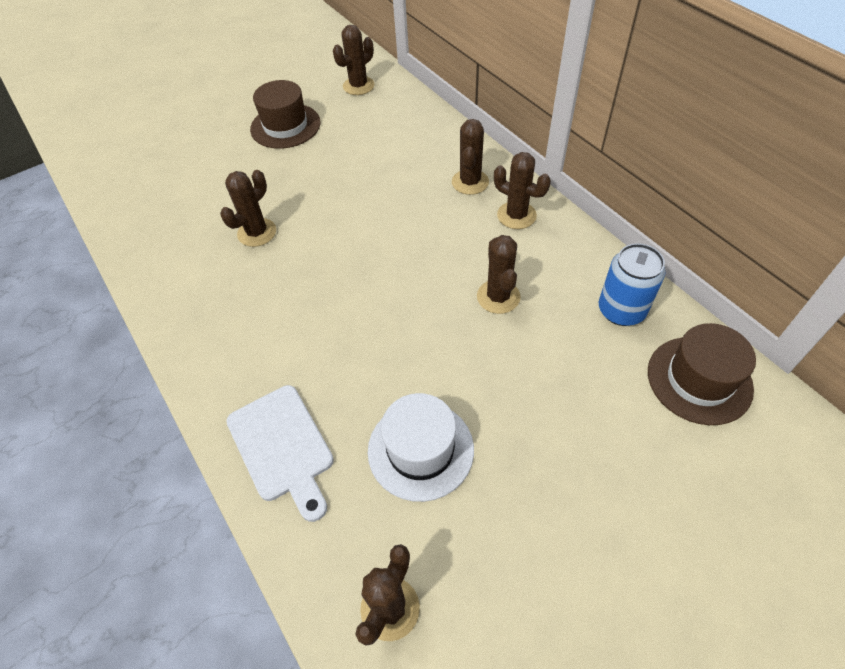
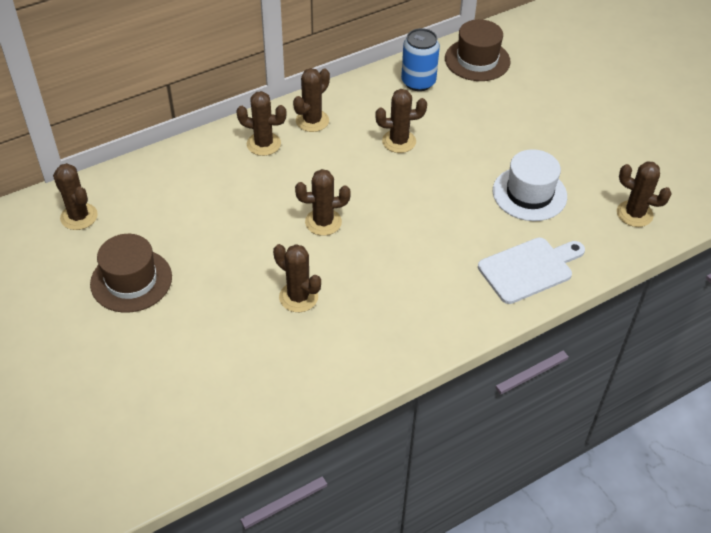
camera: 90 degrees left, 5 degrees down
(358, 240) = (323, 222): none -> brown cactus

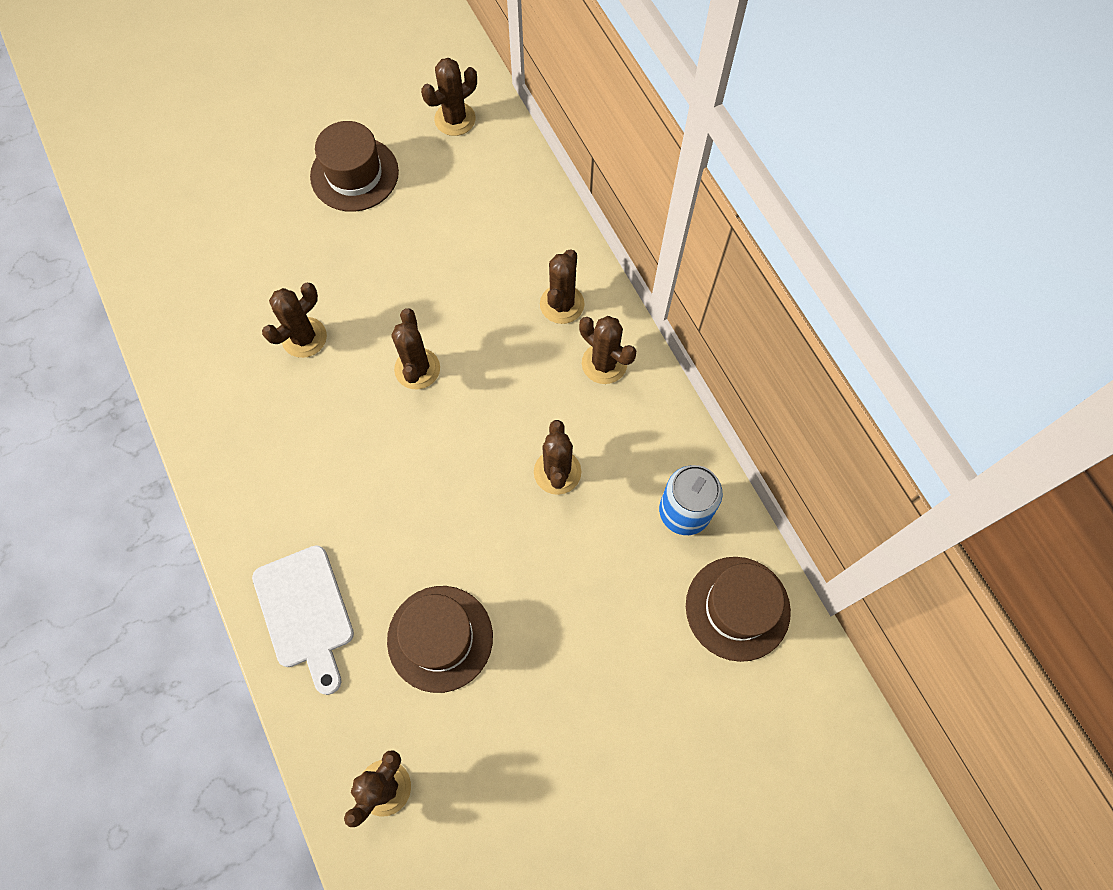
camera: 95 degrees right, 20 degrees up
(529, 194) = (440, 638): white hat -> brown hat

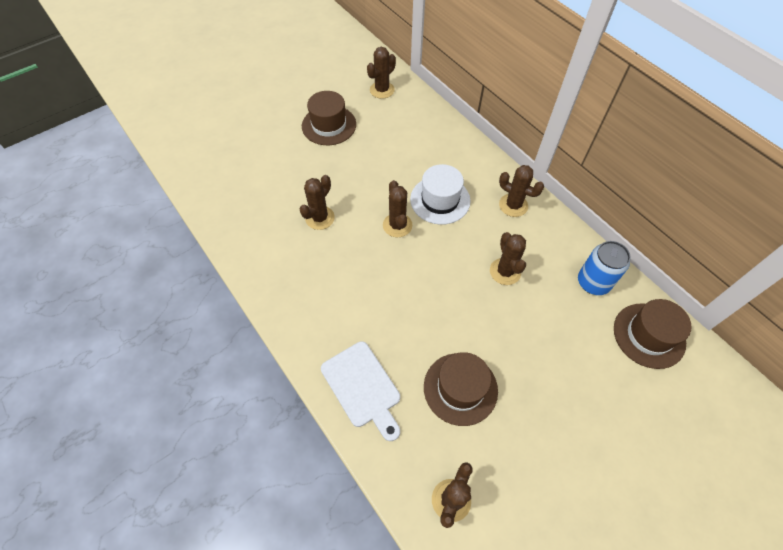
camera: 10 degrees left, 10 degrees down
(493, 336) = (440, 200): none -> white hat
(562, 304) = (476, 177): brown cactus -> none

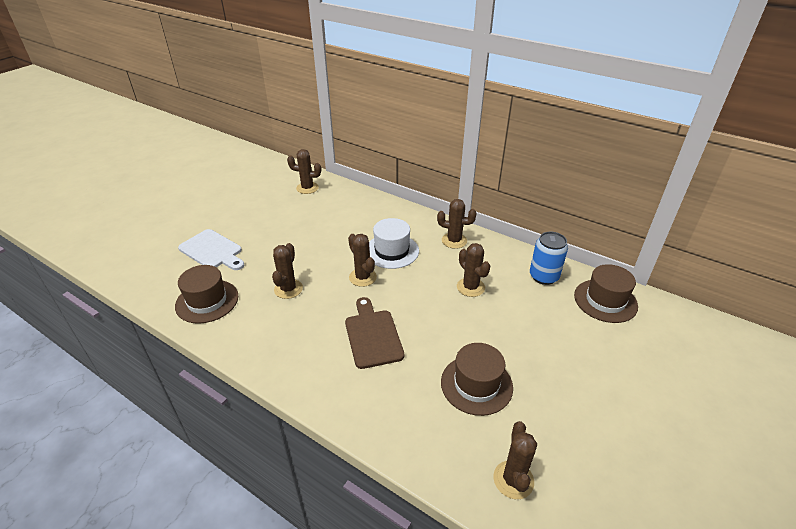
camera: 20 degrees left, 20 degrees down
(329, 125) = (269, 221): brown hat -> brown hat (207, 301)
(362, 387) = (386, 411): white cutting board -> white cutting board (212, 251)
(381, 299) = (372, 335): none -> brown cutting board
(382, 90) = (307, 188): brown cactus -> brown cactus turned 75 degrees clockwise

